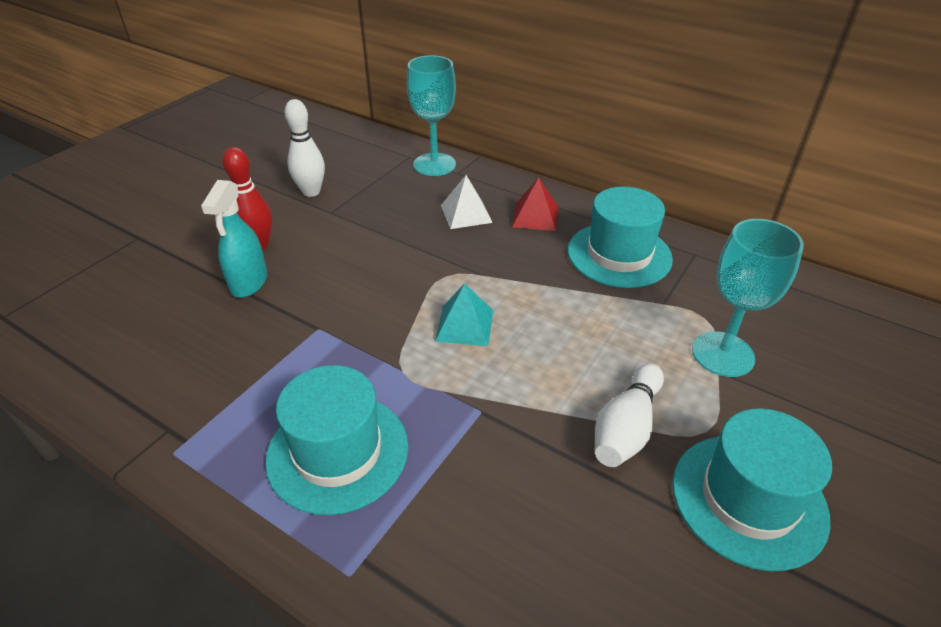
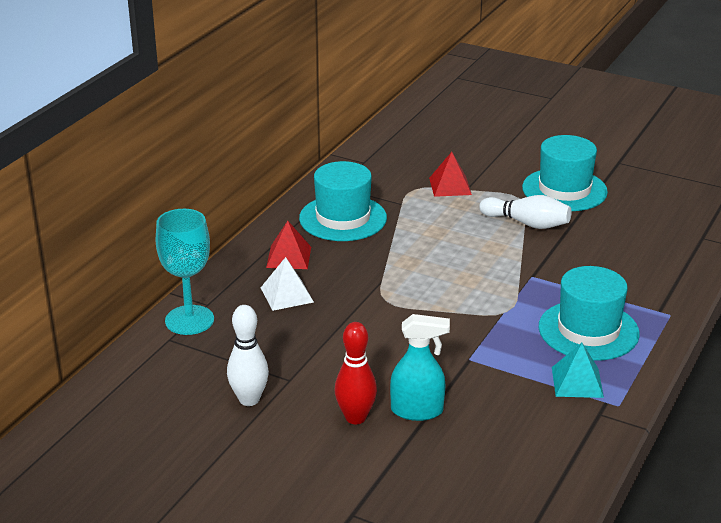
camera: 95 degrees left, 10 degrees down
(464, 325) = (447, 287): turquoise pyramid -> turquoise pyramid (577, 382)
(723, 354) = (450, 186): turquoise goblet -> red pyramid

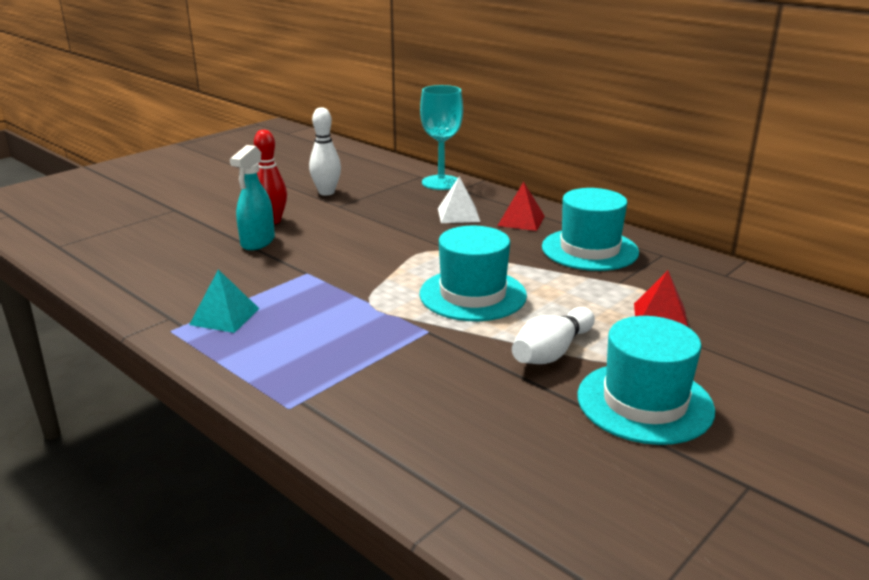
camera: 105 degrees right, 5 degrees down
(588, 330) = (301, 342): turquoise hat -> turquoise hat (472, 295)

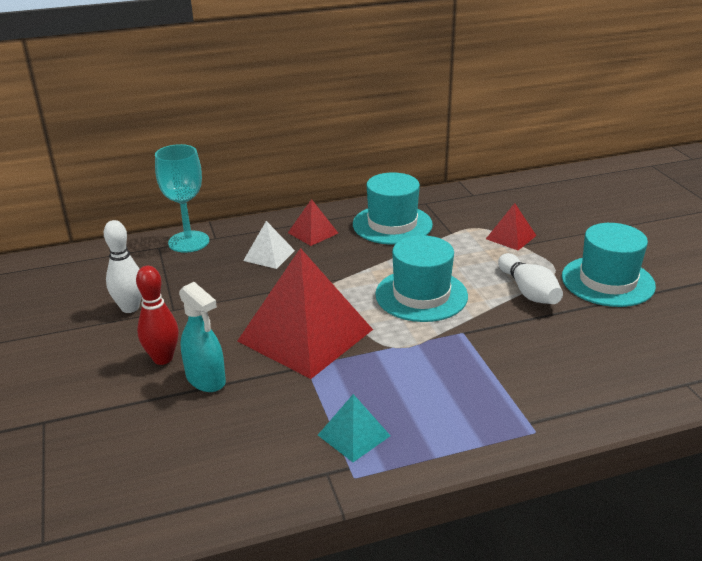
camera: 60 degrees left, 5 degrees up
(351, 261) = (305, 335): none -> red pyramid

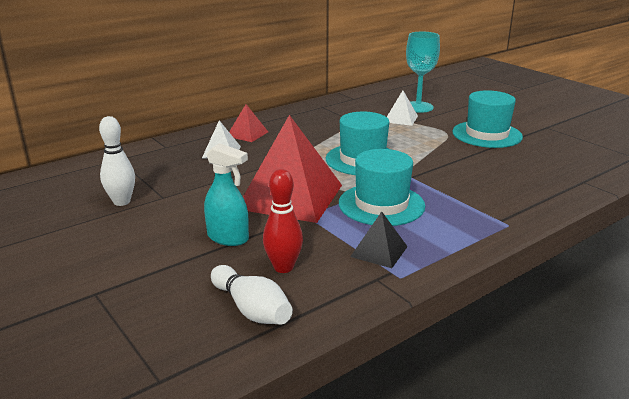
camera: 20 degrees left, 5 degrees down
(163, 358) = (178, 230): red bowling pin -> red bowling pin (283, 267)
(188, 242) = (144, 152): turquoise goblet -> turquoise goblet (418, 107)
(354, 435) = (379, 251): turquoise pyramid -> black pyramid
(392, 224) = (307, 122): turquoise hat -> turquoise hat (381, 204)
(511, 237) = (400, 119): red pyramid -> white pyramid
(528, 291) = (438, 147): white bowling pin -> white bowling pin (251, 309)

